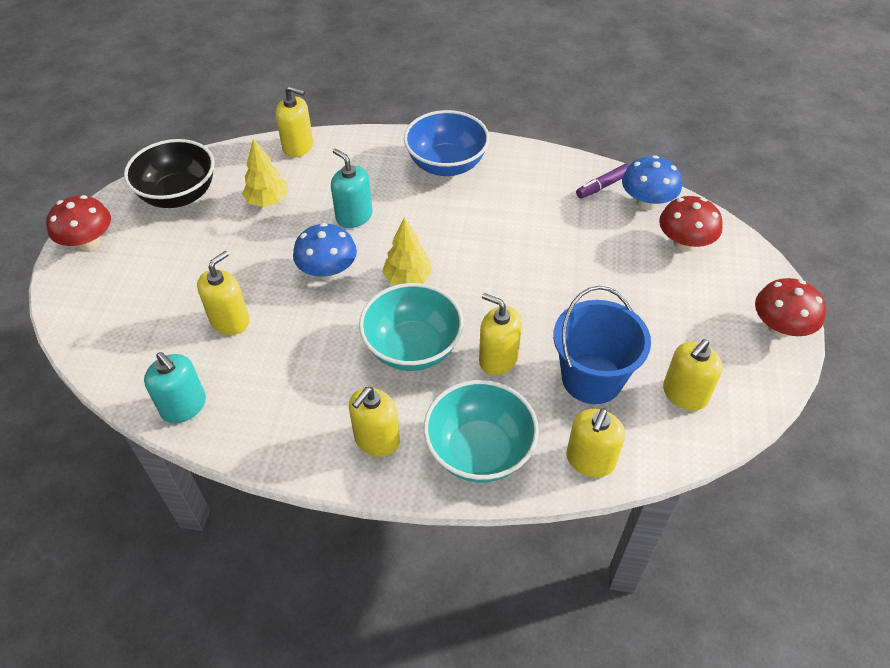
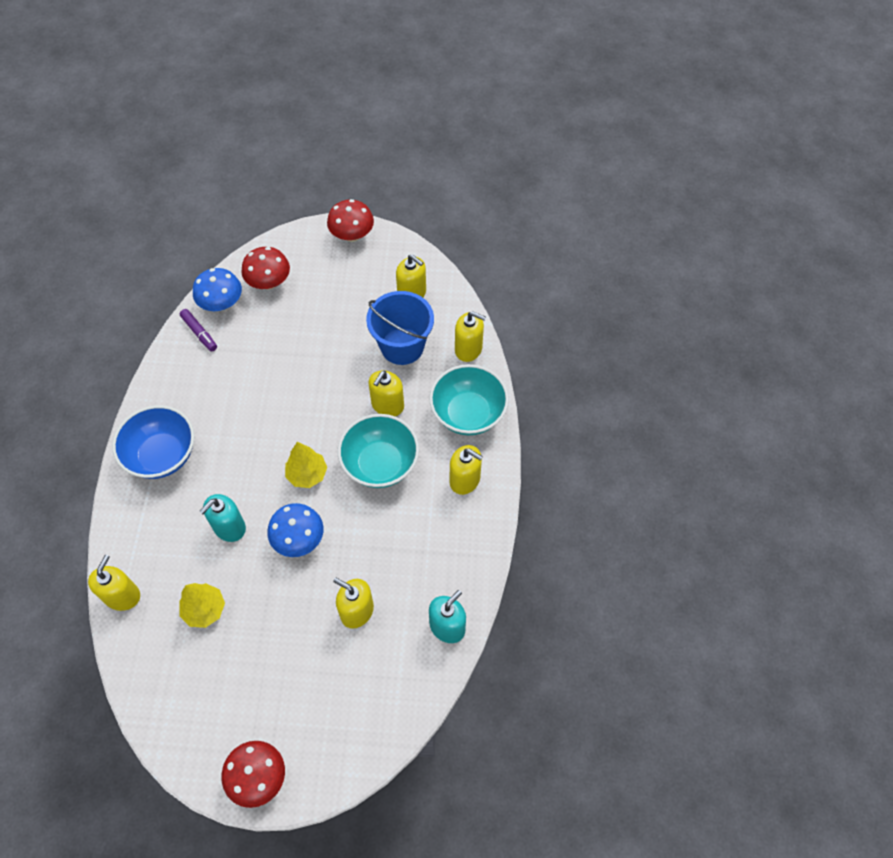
camera: 95 degrees left, 10 degrees up
(179, 195) = (190, 702): black bowl -> none

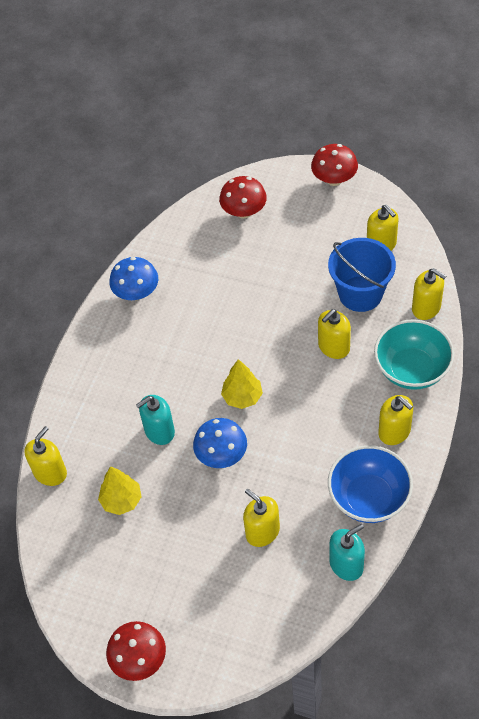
camera: 20 degrees right, 5 degrees down
(162, 455) = (111, 354): blue bowl -> blue bowl (369, 498)
(199, 333) = (168, 248): purple marker -> none
(221, 303) = (194, 224): blue mushroom -> blue mushroom (136, 293)
(380, 464) = (314, 401): turquoise bowl -> none

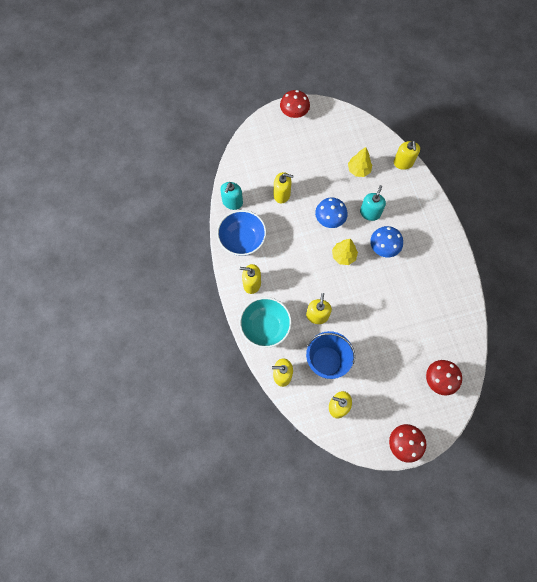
camera: 140 degrees right, 15 degrees up
(136, 293) = (451, 283): blue mushroom -> blue mushroom (383, 247)

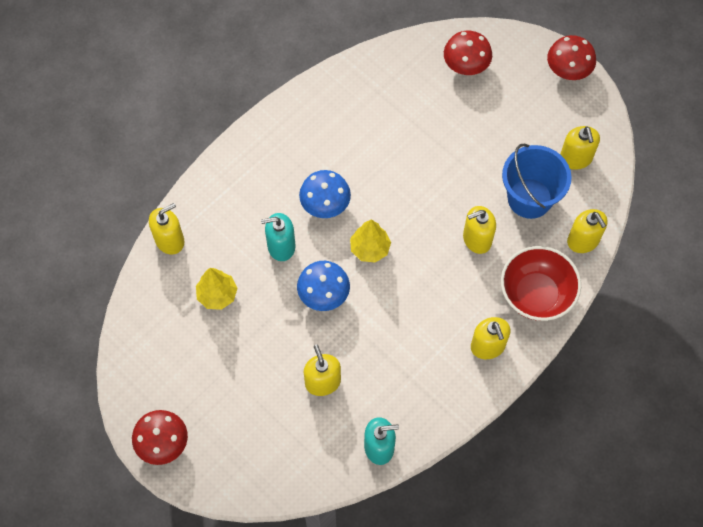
camera: 120 degrees left, 5 degrees down
(242, 240) = (431, 396): blue bowl -> none
(265, 327) = (536, 294): turquoise bowl -> red bowl

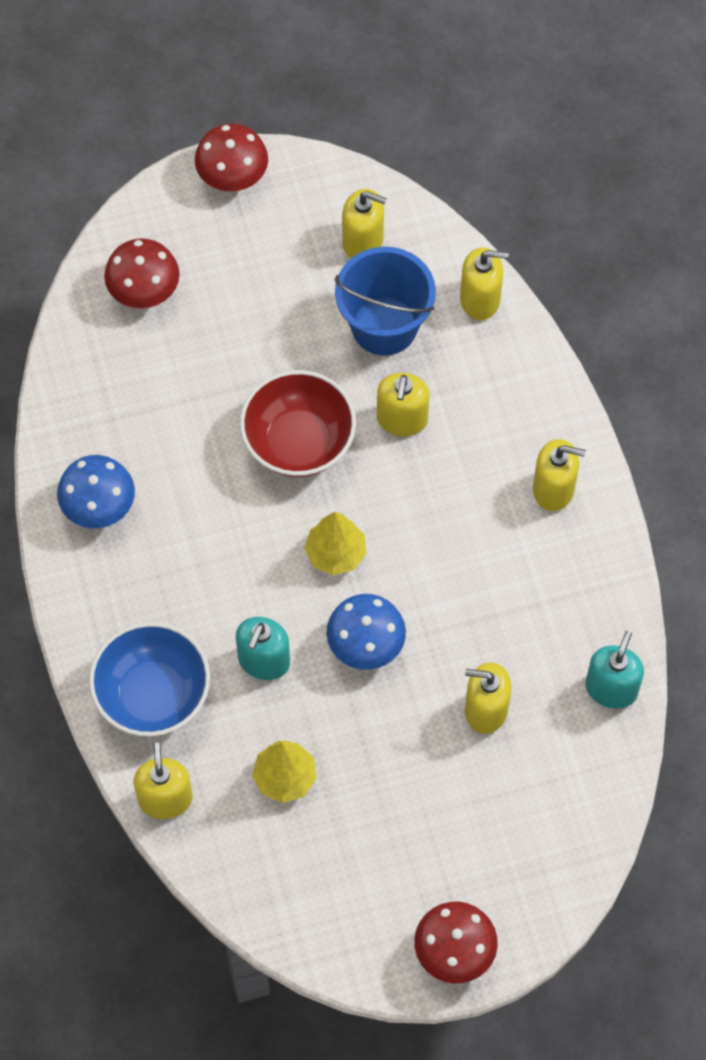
camera: 60 degrees left, 0 degrees up
(227, 201) = (153, 695): none -> blue bowl
(325, 204) = (237, 574): blue mushroom -> blue mushroom (99, 506)
(536, 294) = (519, 394): red bowl -> red bowl (298, 442)

